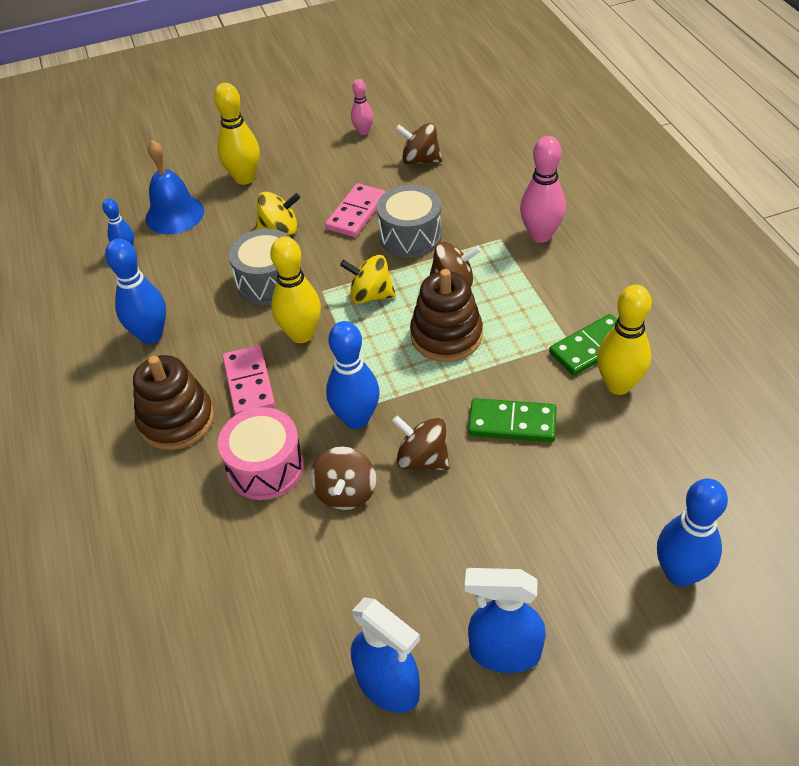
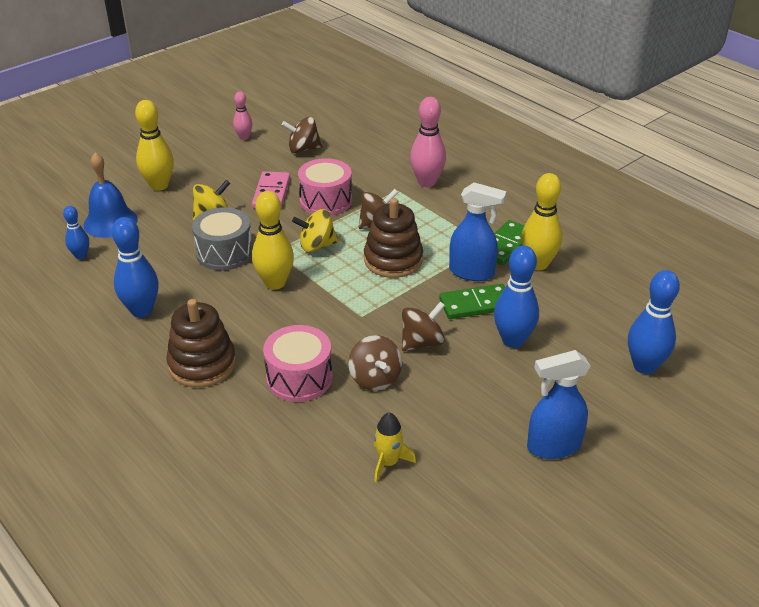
camera: 25 degrees left, 10 degrees down
(249, 383) = (250, 325): pink domino -> none
(304, 610) = (388, 463): none -> yellow rocket
(356, 419) = (354, 329): blue bowling pin -> blue bowling pin (513, 340)
(388, 686) = (482, 491): blue spray bottle -> blue spray bottle (472, 272)
(410, 236) = (325, 201): grey drum -> pink drum
(422, 459) = (422, 342): brown spinning top -> brown spinning top turned 135 degrees clockwise

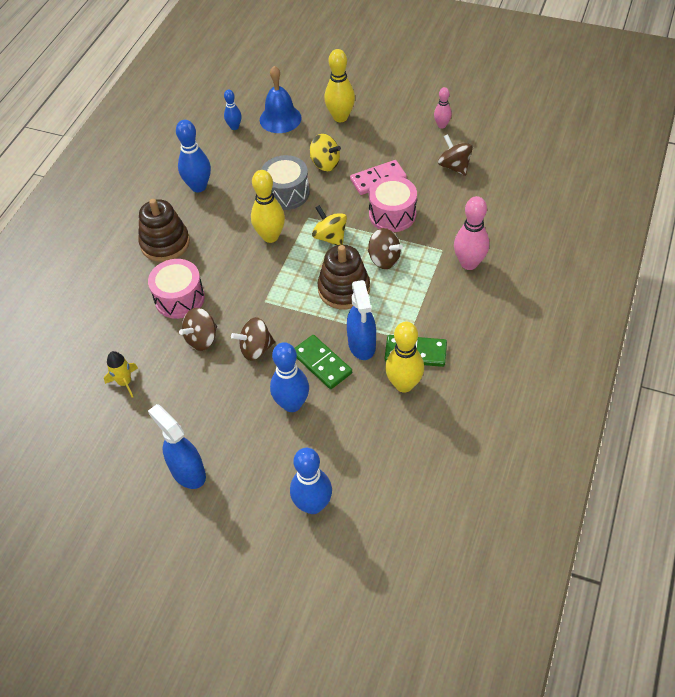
camera: 65 degrees right, 15 degrees up
(422, 342) = (256, 349): brown spinning top -> brown spinning top turned 135 degrees clockwise

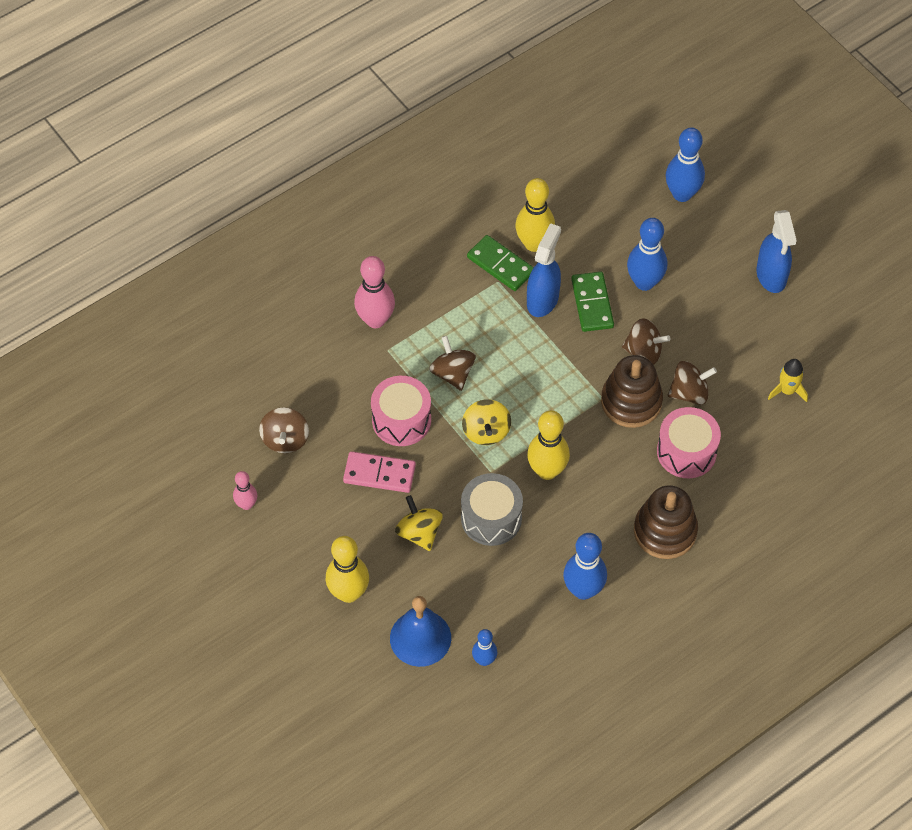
camera: 150 degrees left, 5 degrees up
(344, 289) = (517, 364): brown stacking toy -> brown stacking toy (631, 402)

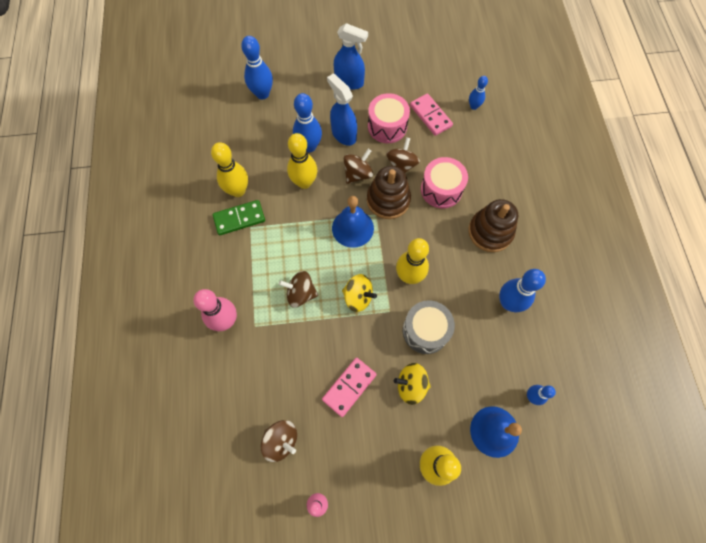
camera: 60 degrees left, 10 degrees up
(401, 420) = (316, 348): pink drum -> pink drum (387, 126)
(543, 300) = (282, 208): blue spray bottle -> blue spray bottle (343, 134)
(568, 383) = (352, 228): none -> blue bell
(592, 303) = (304, 182): green domino -> yellow bowling pin
(787, 390) = (430, 116): yellow rocket -> pink domino
(840, 433) = (473, 106): none -> blue bowling pin

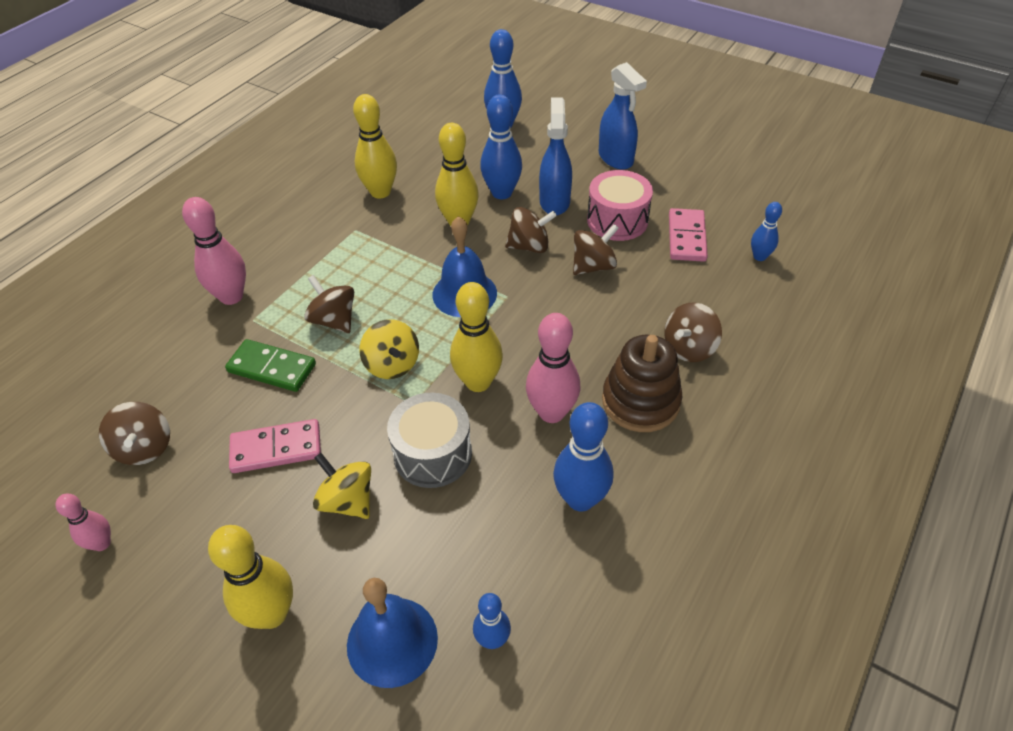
camera: 40 degrees right, 20 degrees down
(239, 219) = (353, 216): green domino -> green domino (272, 368)
(388, 200) = (538, 290): brown stacking toy -> none
(441, 189) = (620, 318): pink drum -> none
(457, 267) = (551, 412): none -> pink bowling pin
(486, 186) = (689, 348): none -> brown spinning top

